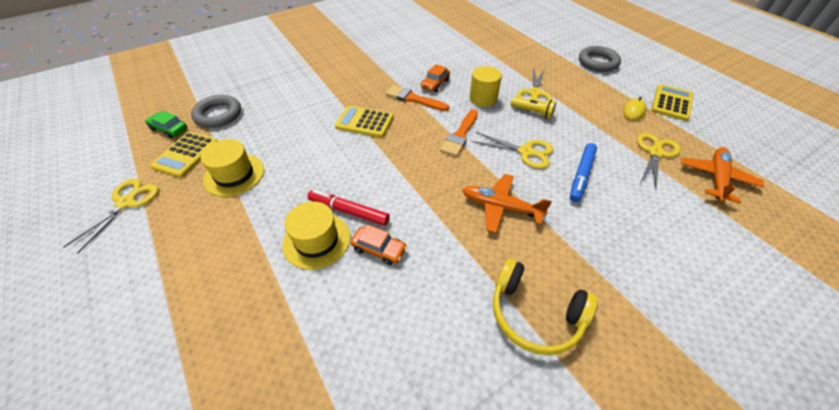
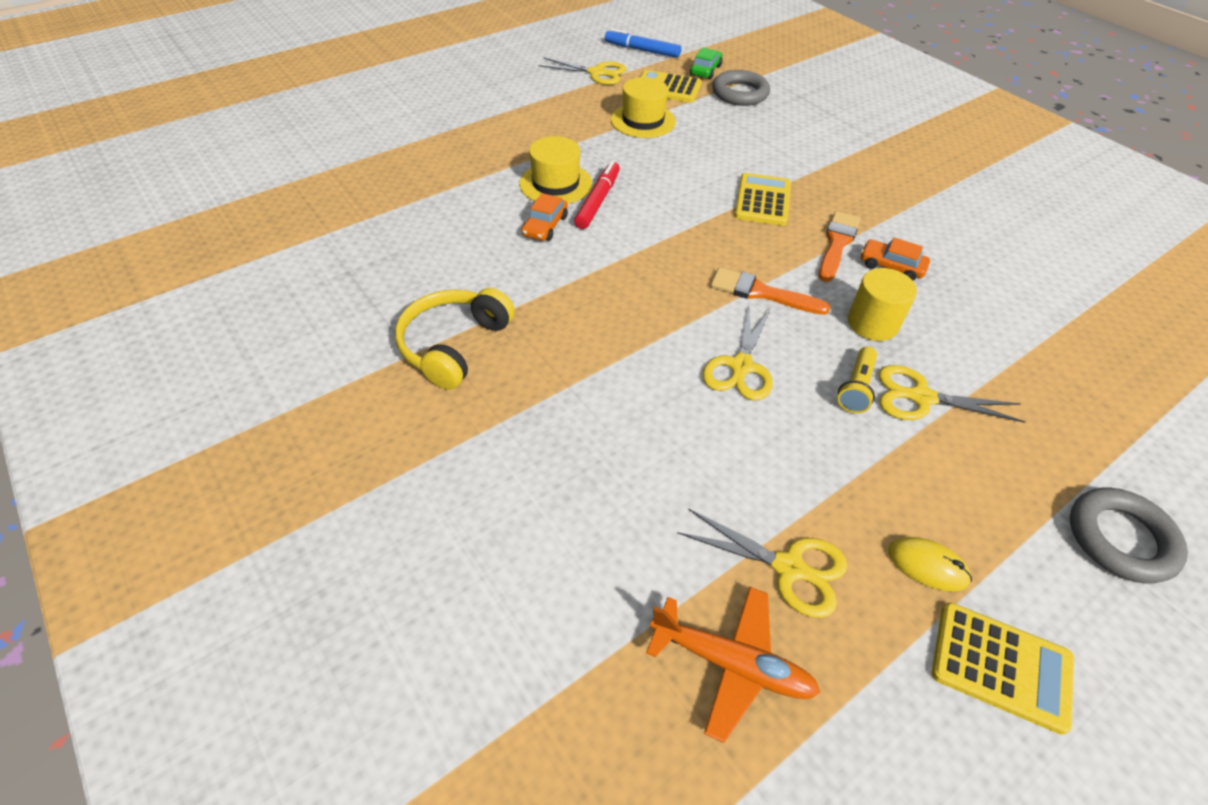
camera: 85 degrees right, 0 degrees up
(500, 207) = (617, 328): orange plane -> none
(581, 176) = (697, 431): blue marker -> blue marker (642, 50)

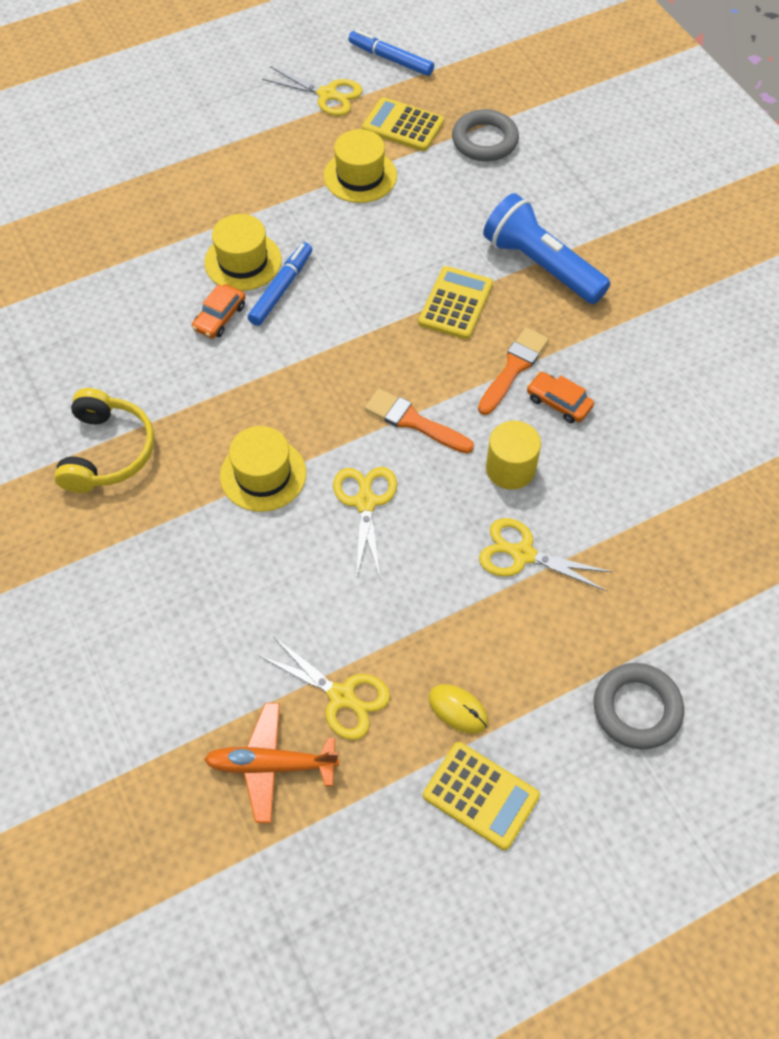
camera: 10 degrees right, 10 degrees up
(454, 345) = (107, 451): yellow headphones -> yellow headphones turned 150 degrees clockwise
(598, 201) = (281, 289): red marker -> blue marker
(626, 351) = (263, 474): none -> yellow hat
(705, 70) = (456, 99): green car -> none
(732, 664) = (271, 765): orange plane -> orange plane turned 150 degrees clockwise
(741, 366) = (365, 502): yellow scissors -> yellow scissors turned 150 degrees clockwise
(825, 169) = (540, 265): none -> blue flashlight
(856, 388) = (465, 538): yellow flashlight -> none

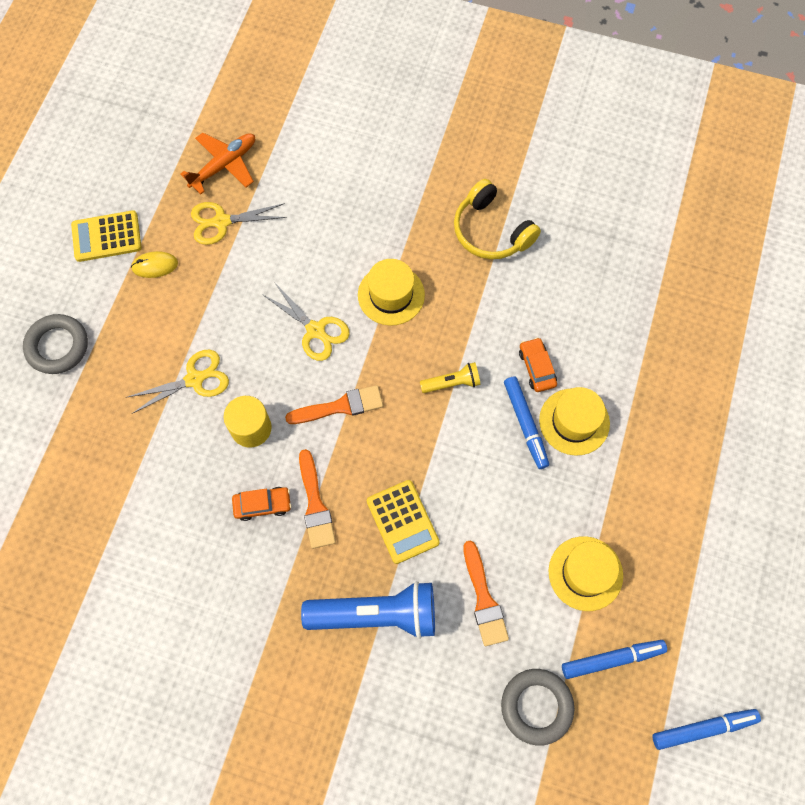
camera: 135 degrees right, 10 degrees up
(300, 362) = (452, 383): none -> yellow flashlight
(327, 95) = (702, 633): yellow scissors -> none
(403, 125) = (612, 659): yellow calculator -> blue marker
(450, 216) = (484, 599): none -> orange brush

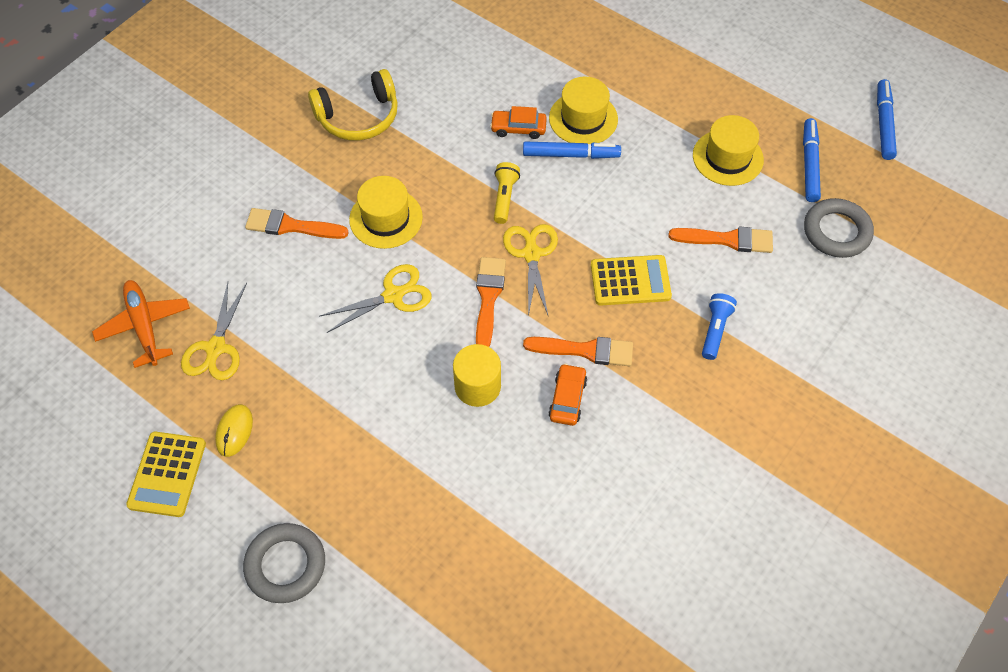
camera: 70 degrees left, 10 degrees down
(194, 379) = (396, 426): yellow scissors -> yellow scissors (531, 254)
(355, 226) = (291, 226): none -> orange brush
(376, 614) = (715, 330): blue flashlight -> blue flashlight, size x0.49

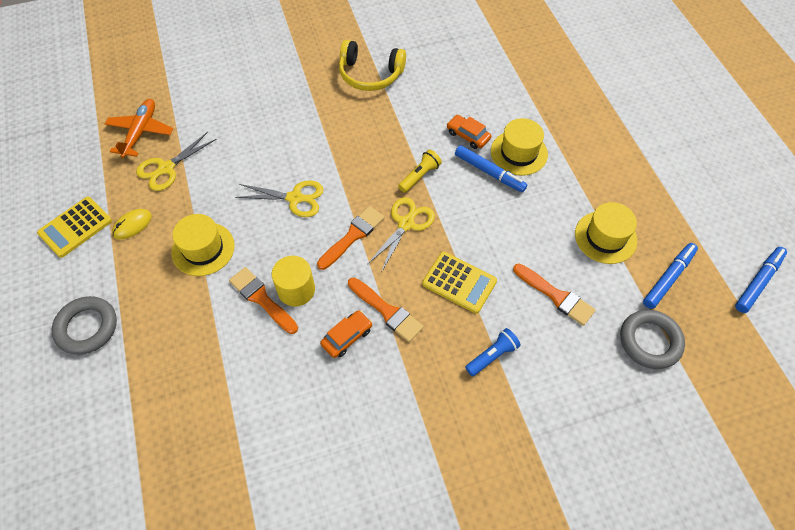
camera: 35 degrees right, 0 degrees up
(291, 226) = (272, 119): orange brush -> orange brush (261, 299)
(386, 218) = (332, 147): yellow hat -> yellow hat (203, 249)

